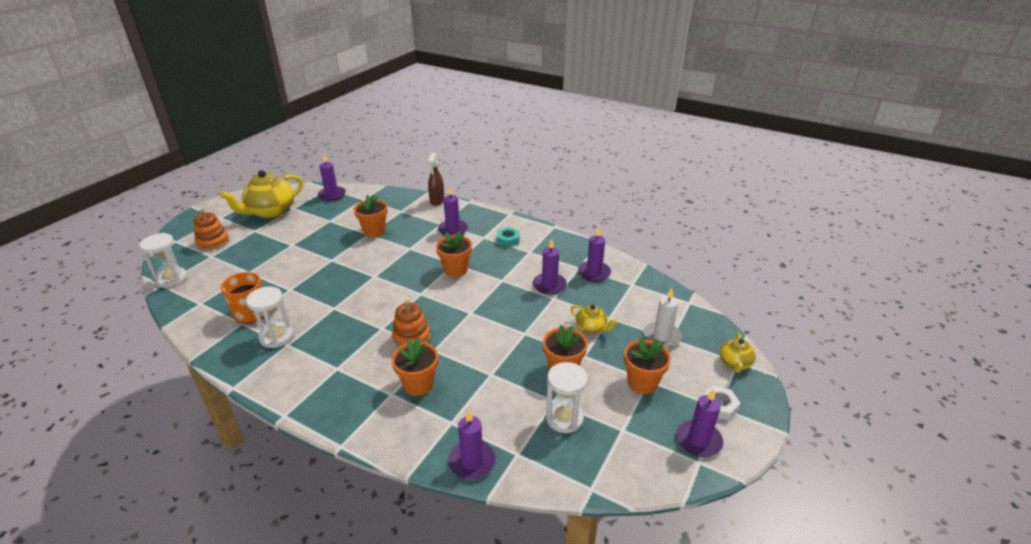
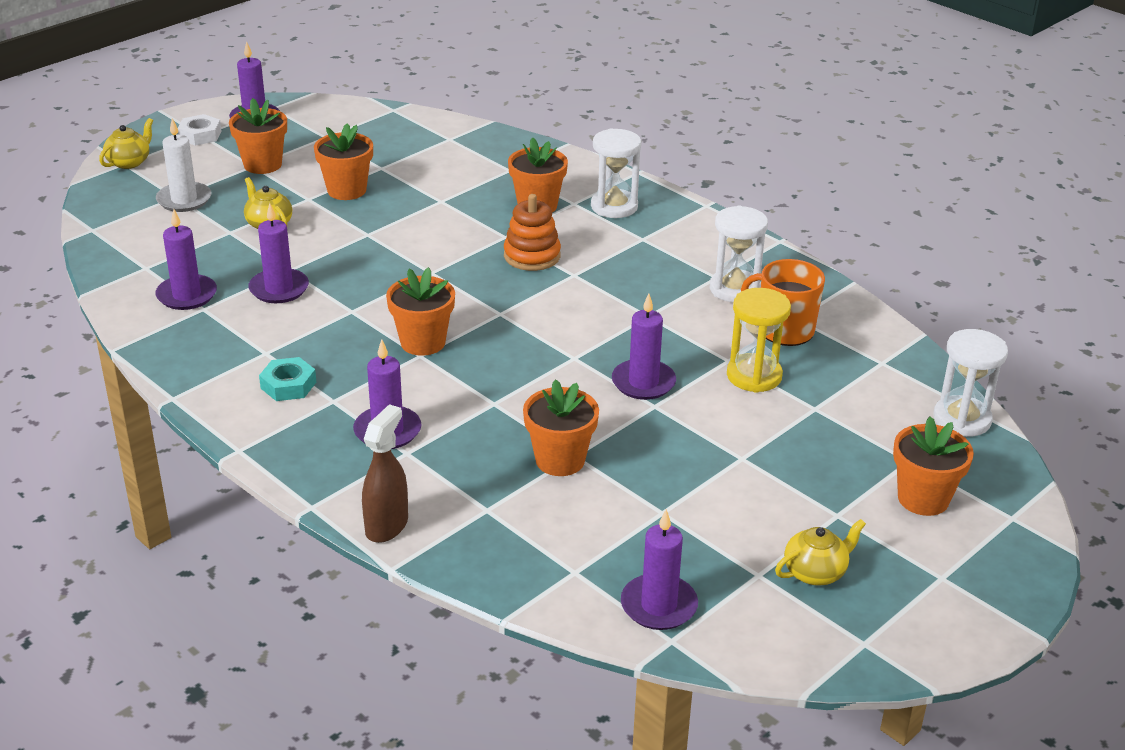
camera: 165 degrees left, 0 degrees up
(213, 242) = (923, 499): orange stacking toy -> orange flower pot
(270, 212) = (816, 572): yellow teapot -> yellow teapot, size x0.50
(277, 283) = (754, 376): none -> yellow hourglass
(472, 461) = (499, 141): purple candle -> purple candle (643, 382)
(564, 418) = (380, 153): white hourglass -> white hourglass (614, 206)

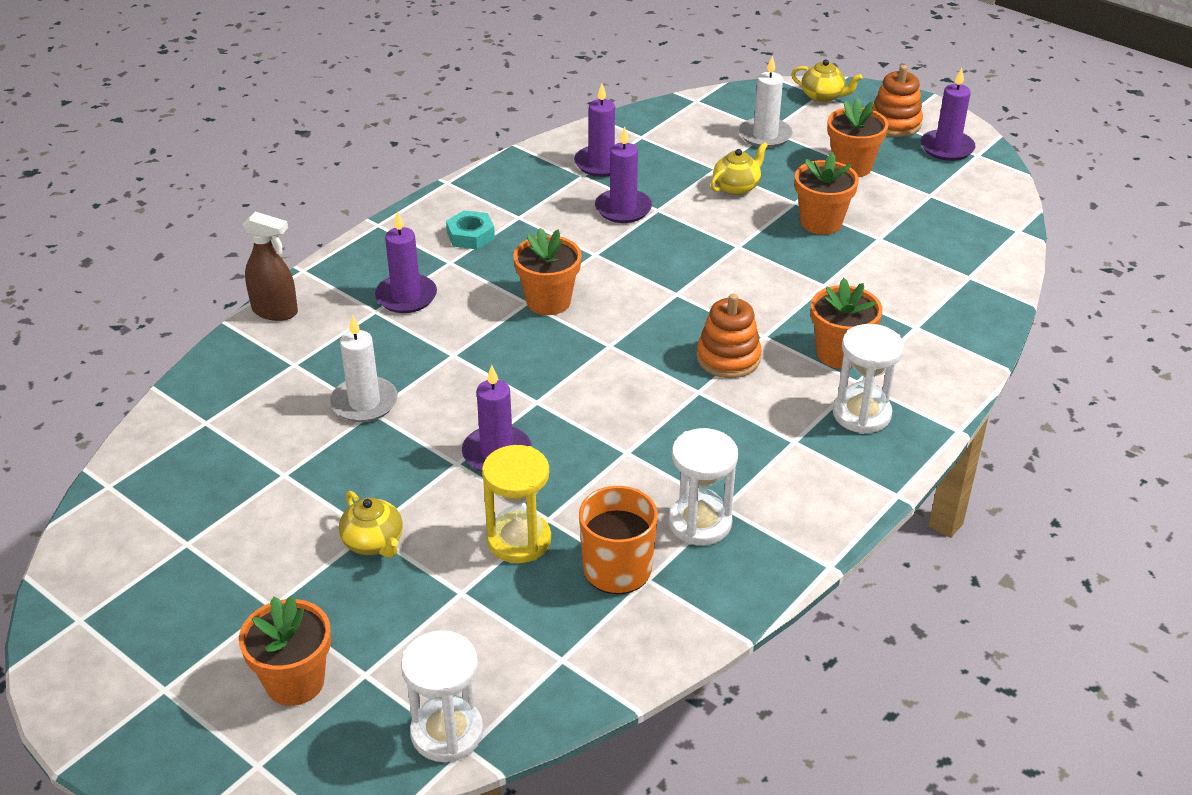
camera: 85 degrees right, 5 degrees up
(200, 135) = (895, 123): white nut -> orange stacking toy
(560, 460) = (364, 403): orange flower pot -> white candle
(659, 605) = (153, 476): purple candle -> none
(816, 572) = (184, 586): yellow teapot -> yellow teapot (373, 543)

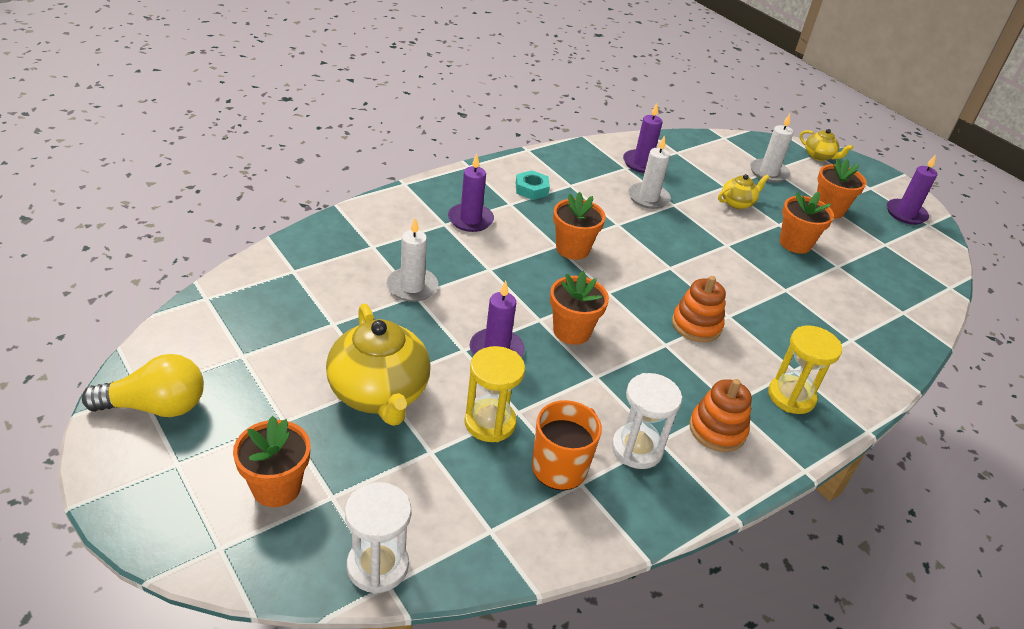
camera: 10 degrees right, 0 degrees up
(107, 632) = (156, 406): none -> yellow light bulb
(275, 311) = (374, 206): brown spray bottle -> none
(373, 543) = (379, 393): yellow teapot -> yellow teapot, size x2.01
(623, 209) = (648, 198): purple candle -> white candle
(839, 354) = (785, 345): orange flower pot -> orange flower pot (571, 331)
(861, 414) = (791, 396): white hourglass -> yellow hourglass
(895, 123) = (869, 187): orange stacking toy -> orange stacking toy (717, 430)

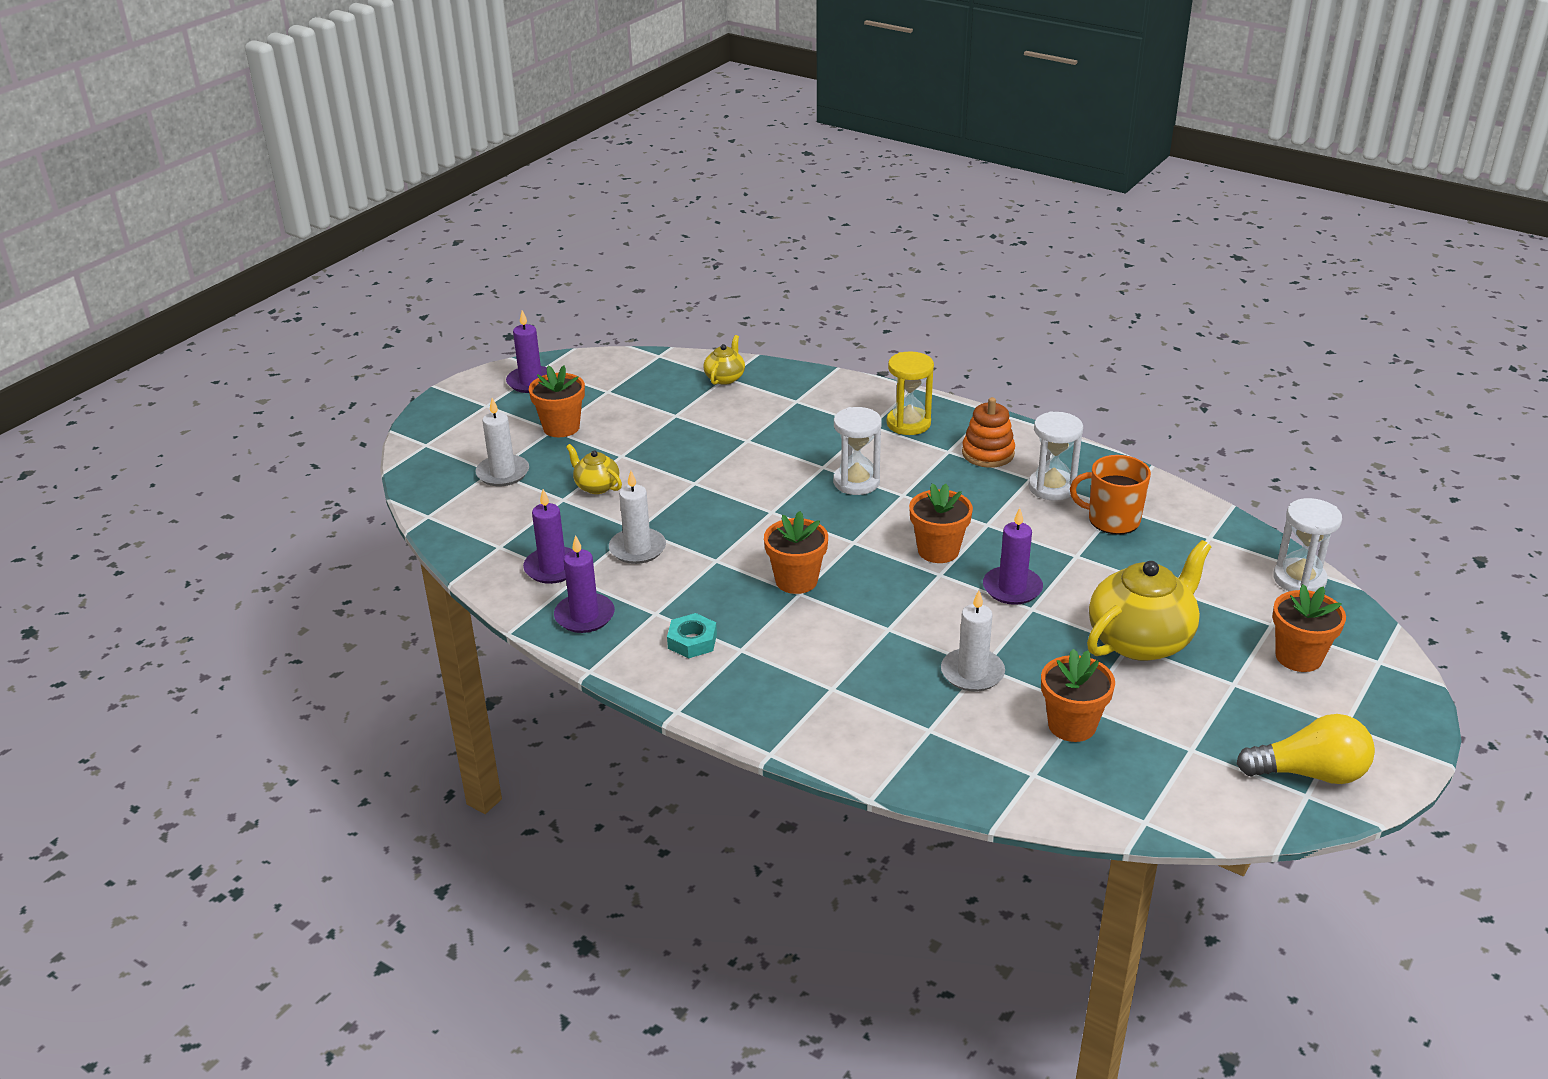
camera: 105 degrees left, 5 degrees down
(156, 406) = (1310, 773): yellow light bulb -> yellow light bulb turned 120 degrees clockwise
(470, 220) = (805, 670): purple candle -> purple candle (584, 616)
(490, 422) = (1105, 567): yellow hourglass -> none
(696, 325) = (856, 482): orange stacking toy -> white hourglass
(795, 243) = (654, 442): orange flower pot -> orange flower pot (1072, 725)
(819, 156) = (430, 442): yellow teapot -> yellow teapot (725, 378)

